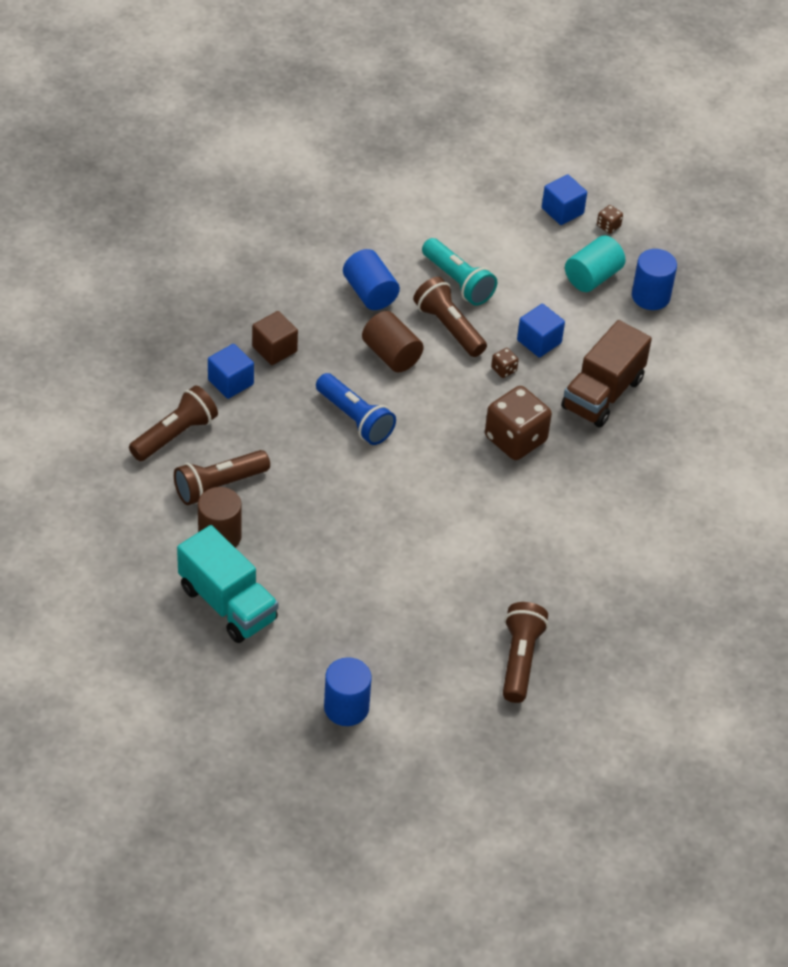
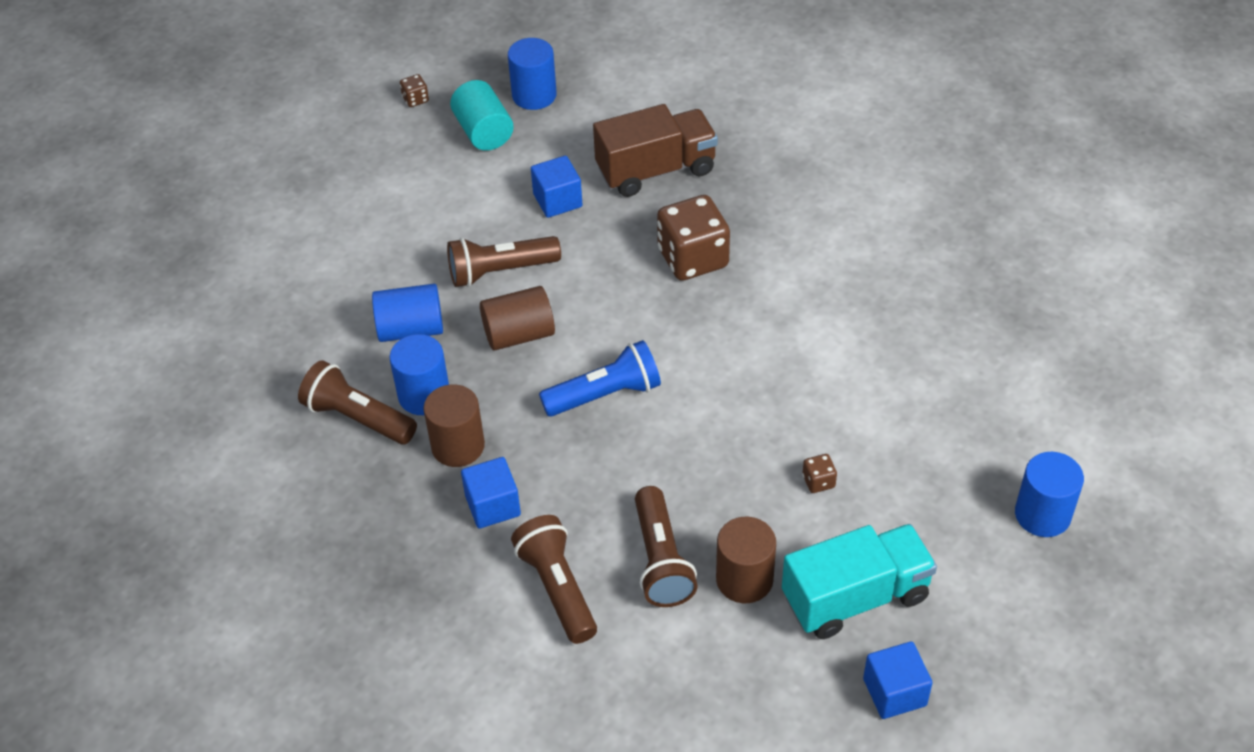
camera: 65 degrees left, 0 degrees up
(274, 349) = (458, 446): brown cube -> brown cylinder
(312, 318) = (424, 395): none -> blue cylinder
(458, 282) = (433, 245): turquoise flashlight -> none
(504, 369) = (586, 241): brown dice -> brown dice (818, 481)
(520, 660) = (1007, 338): brown flashlight -> brown flashlight (358, 418)
(562, 211) = (372, 129): blue cube -> blue cube (894, 692)
(602, 394) = (656, 170): brown truck -> brown truck turned 75 degrees counterclockwise

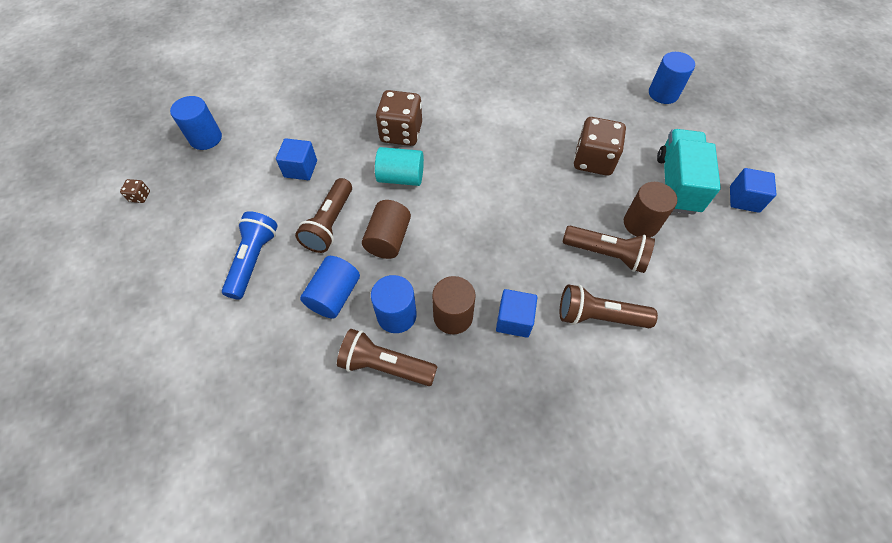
camera: 60 degrees left, 10 degrees up
(358, 418) = (385, 365): brown flashlight -> brown flashlight turned 45 degrees clockwise
(483, 132) = (208, 176): turquoise cylinder -> turquoise cylinder (401, 177)
(605, 395) = (468, 220): blue flashlight -> blue flashlight (253, 260)
(656, 170) = (322, 116): brown truck -> none
(818, 481) = (593, 160): brown dice -> brown dice, size x2.36

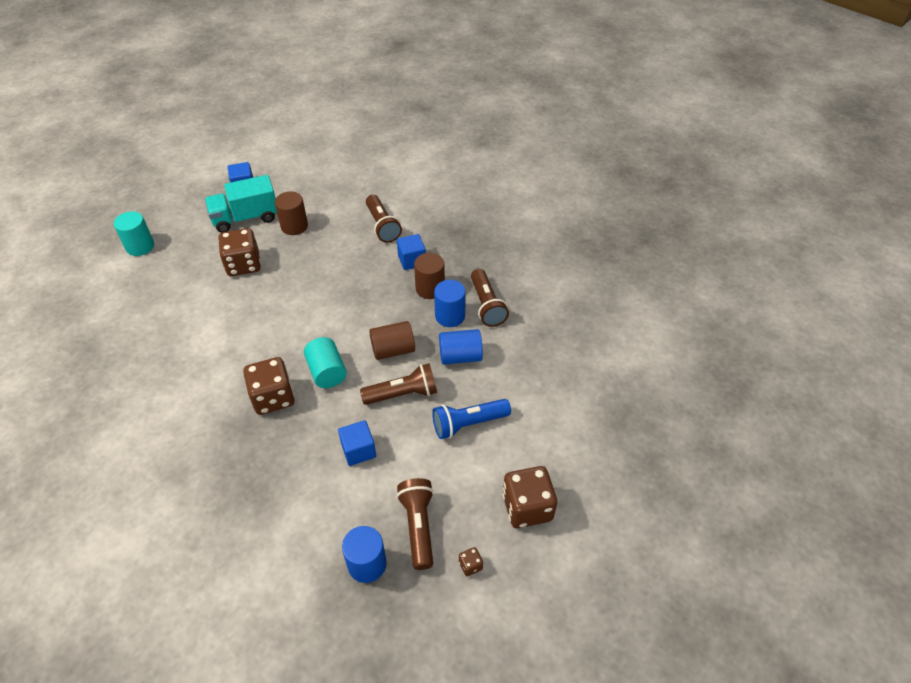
camera: 120 degrees left, 10 degrees down
(138, 261) = (527, 507): none -> brown dice
(606, 254) = (331, 235): brown flashlight -> brown flashlight (418, 526)
(663, 94) = (140, 246): blue cylinder -> turquoise cylinder

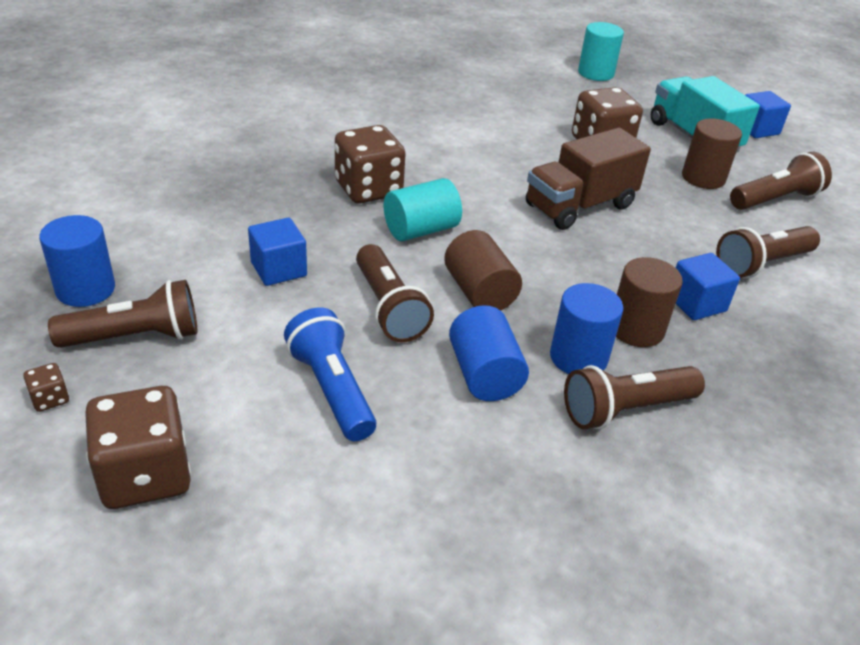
camera: 80 degrees right, 10 degrees down
(314, 289) = (579, 206): none -> brown truck
(323, 202) = (775, 199): none -> brown flashlight

